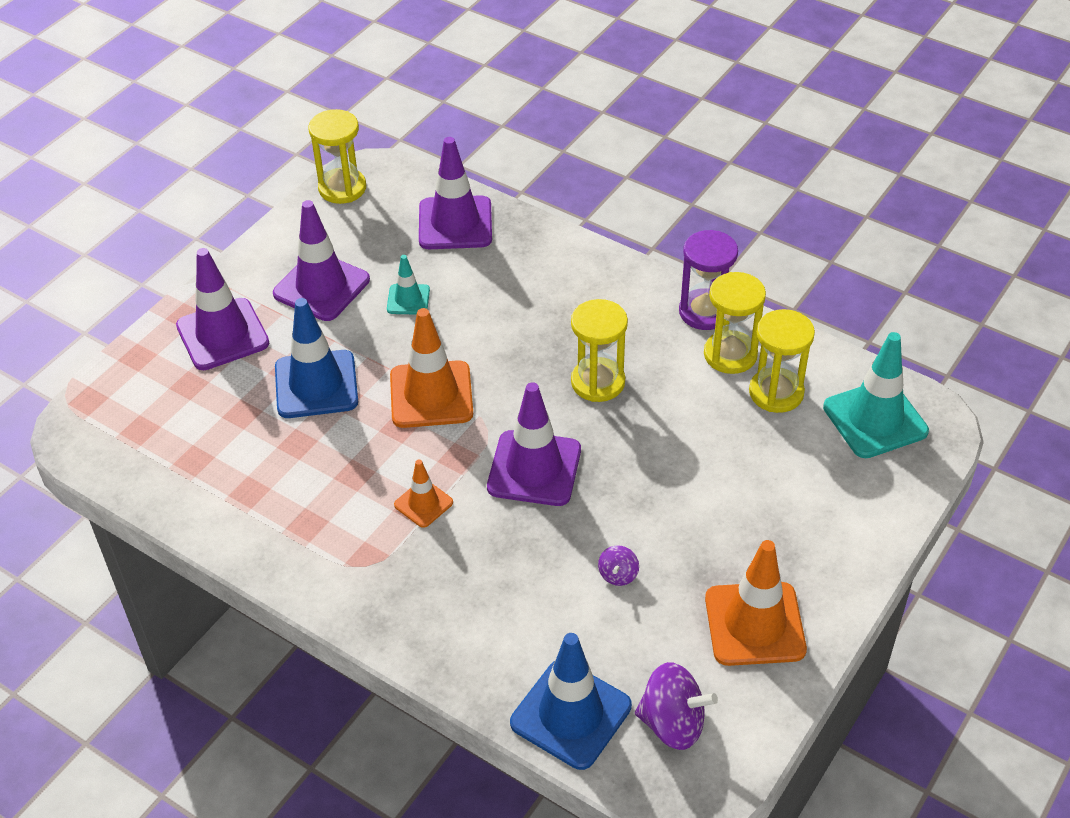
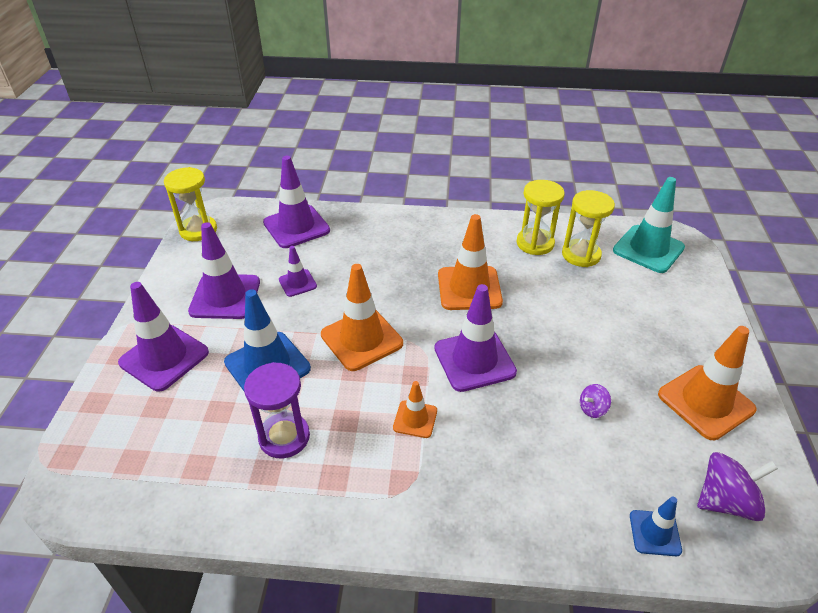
camera: 30 degrees left, 5 degrees down
(408, 299) = (297, 283): turquoise traffic cone -> purple traffic cone
(571, 714) = (655, 533): blue traffic cone -> blue traffic cone, size x0.53
(598, 382) = (469, 288): yellow hourglass -> orange traffic cone
(618, 575) = (592, 409): purple spinning top -> purple spinning top turned 75 degrees clockwise
(704, 312) = (498, 225): purple hourglass -> purple hourglass (284, 437)

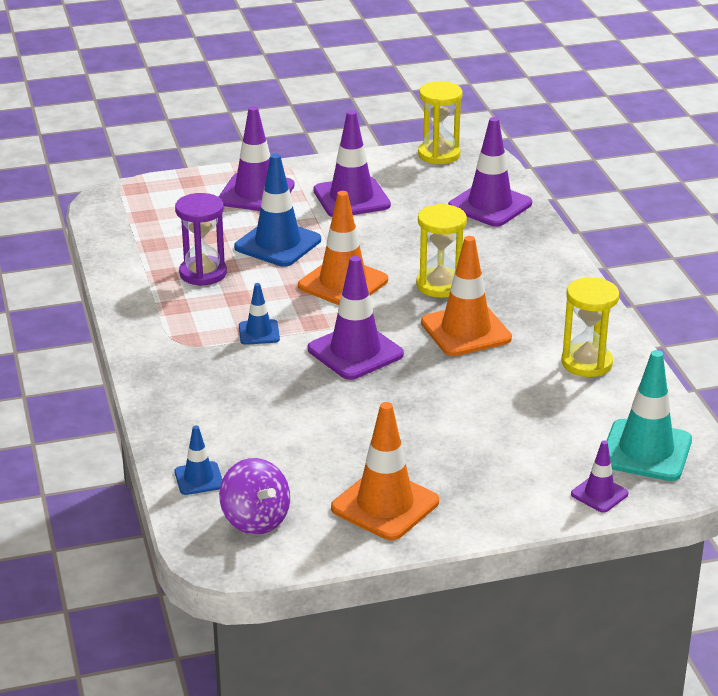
camera: 70 degrees right, 10 degrees down
(297, 283) = (399, 229): purple traffic cone -> purple traffic cone (599, 494)
(415, 419) = (259, 332): orange traffic cone -> blue traffic cone
(581, 255) = (590, 399): yellow hourglass -> yellow hourglass (440, 285)
(592, 409) = (330, 431): purple spinning top -> none

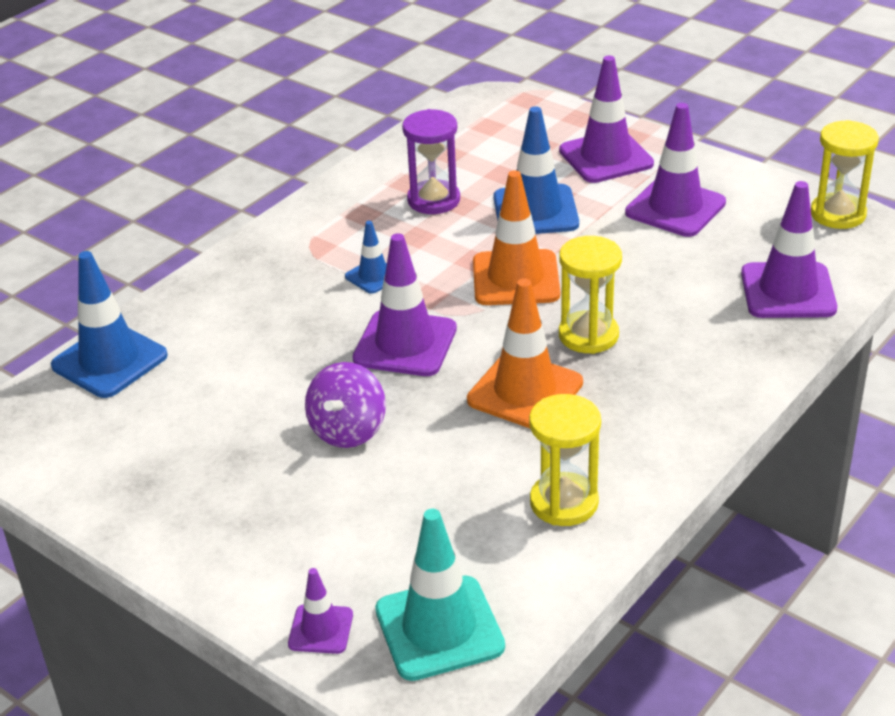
camera: 55 degrees right, 5 degrees up
(199, 478) = (109, 361): blue traffic cone -> blue traffic cone, size x1.88
(255, 520) = (74, 423): purple spinning top -> purple spinning top (348, 430)
(385, 505) = (165, 488): orange traffic cone -> none

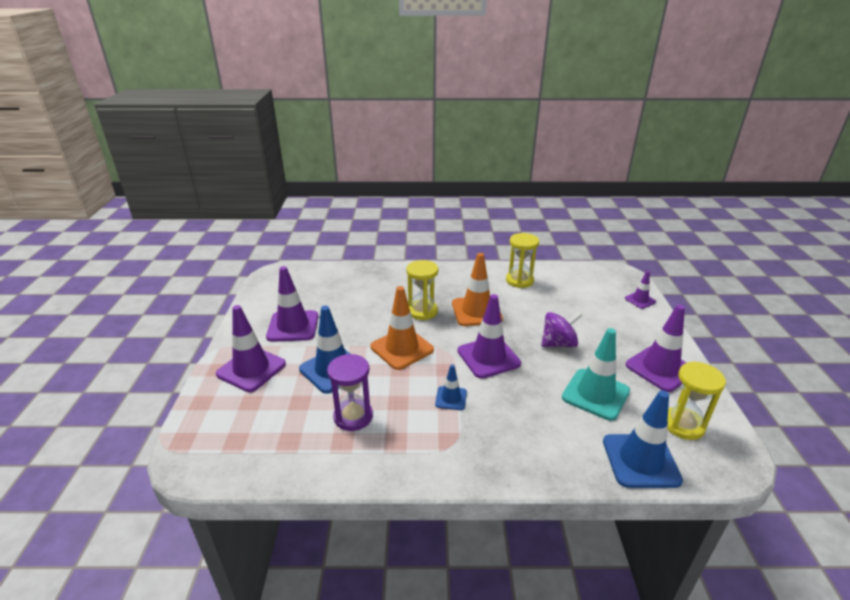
camera: 130 degrees left, 5 degrees down
(439, 628) = (601, 280): turquoise traffic cone -> turquoise traffic cone (595, 394)
(788, 291) = (340, 278): purple traffic cone -> purple traffic cone (660, 368)
(838, 214) = (265, 284): yellow hourglass -> yellow hourglass (683, 425)

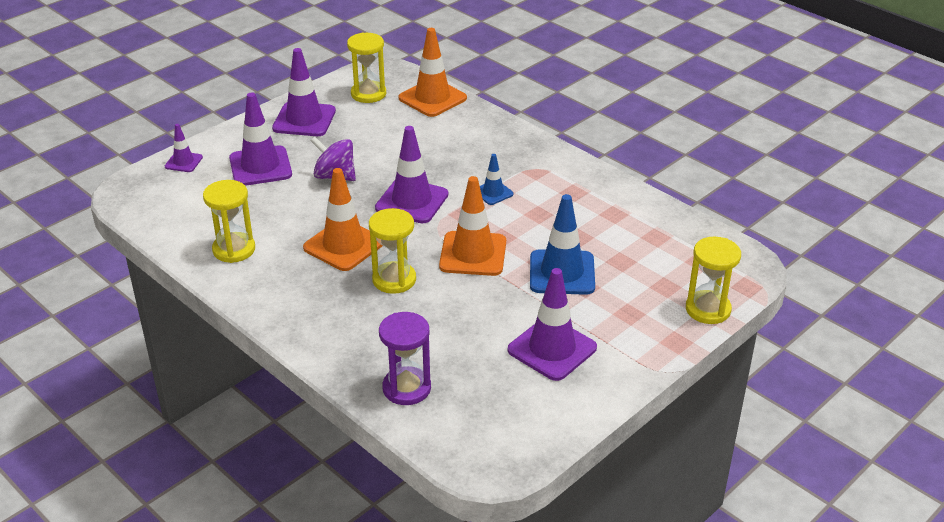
camera: 135 degrees left, 5 degrees up
(206, 403) = (708, 309): none -> yellow hourglass
(251, 369) = (640, 321): purple traffic cone -> purple traffic cone (260, 166)
(353, 416) = (587, 225): purple hourglass -> purple hourglass (406, 388)
(595, 394) = (385, 135): turquoise traffic cone -> none
(640, 460) = (432, 98): blue traffic cone -> orange traffic cone

